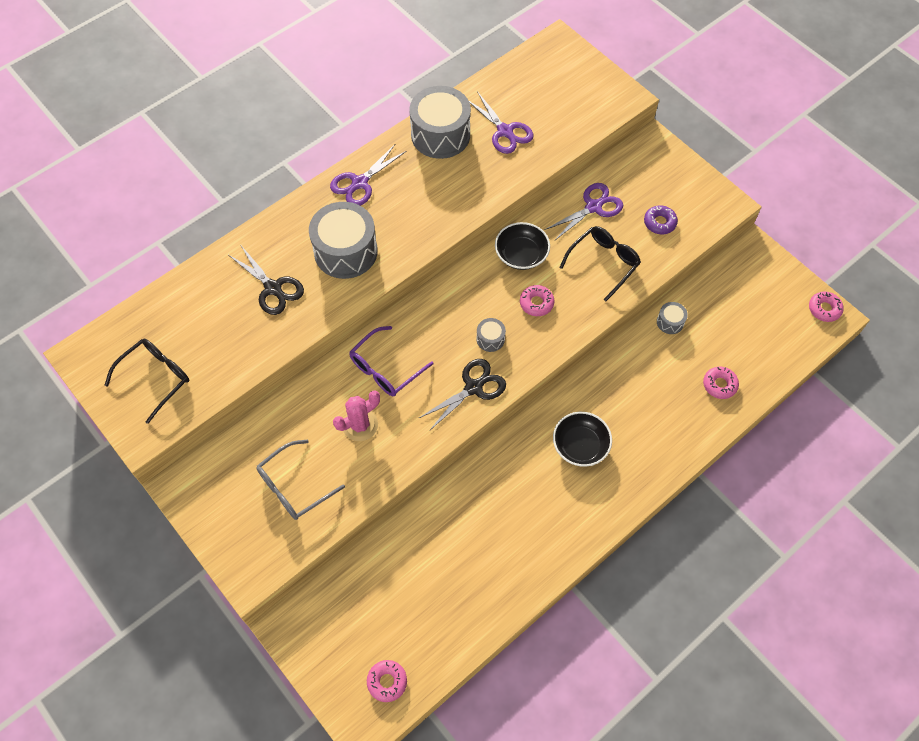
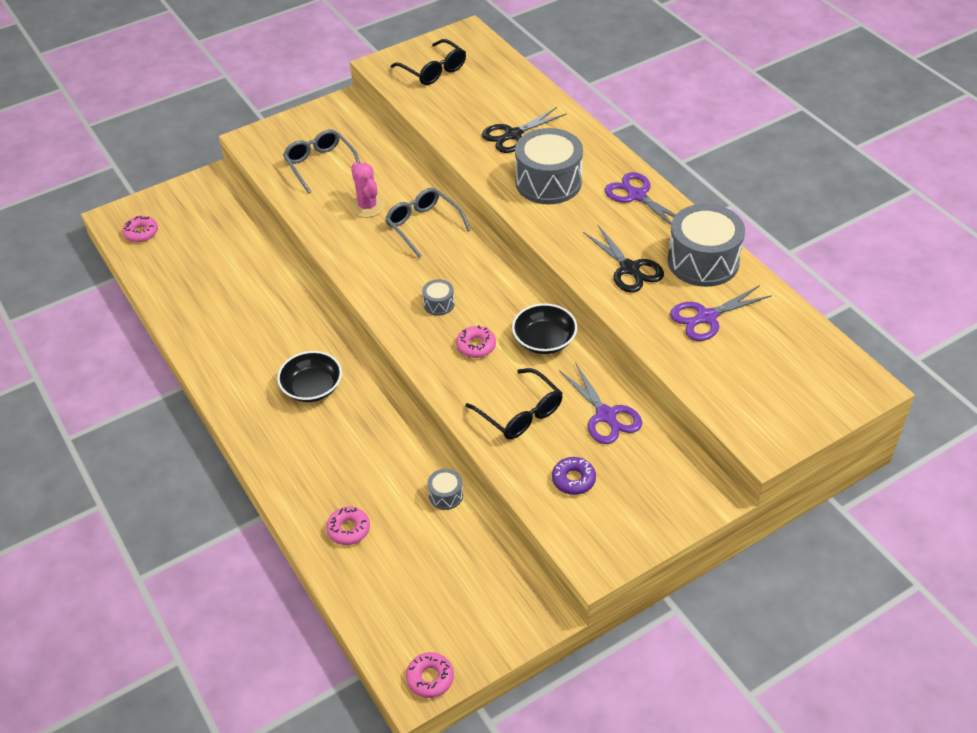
camera: 100 degrees right, 15 degrees down
(385, 369) = (423, 226): purple glasses -> grey glasses
(473, 387) = (385, 286): black scissors -> black scissors (629, 269)

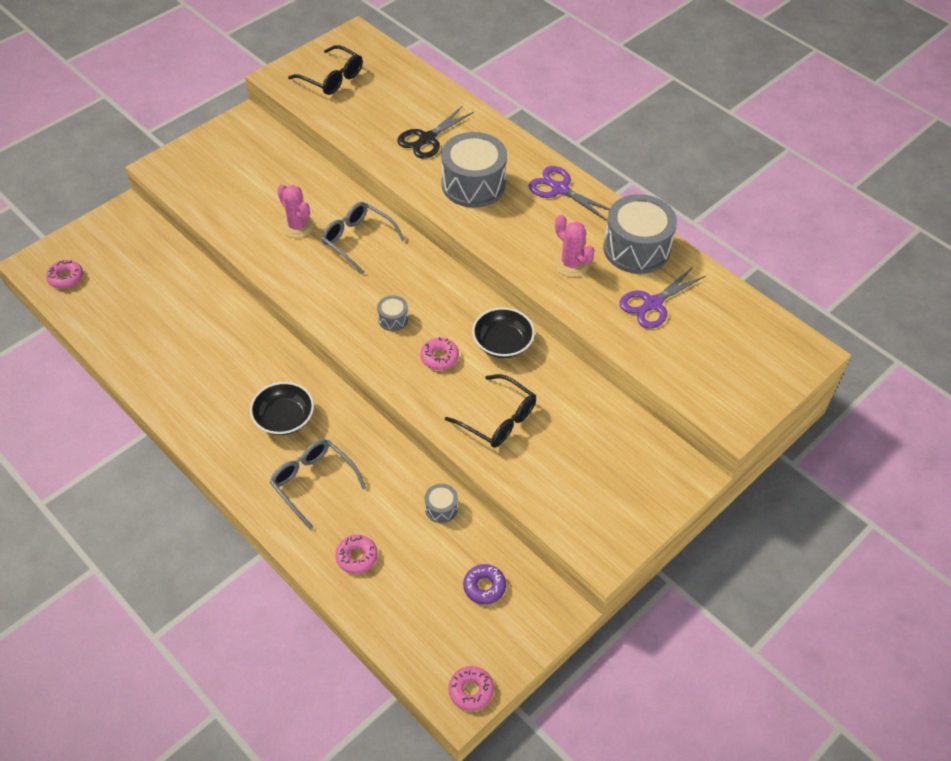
camera: 15 degrees left, 5 degrees up
(320, 165) = (238, 187): grey glasses -> grey glasses (313, 482)
(573, 479) = (563, 478): purple donut -> purple donut (484, 587)
(606, 415) = (577, 410): purple scissors -> none
(629, 269) = (571, 264): black scissors -> pink cactus

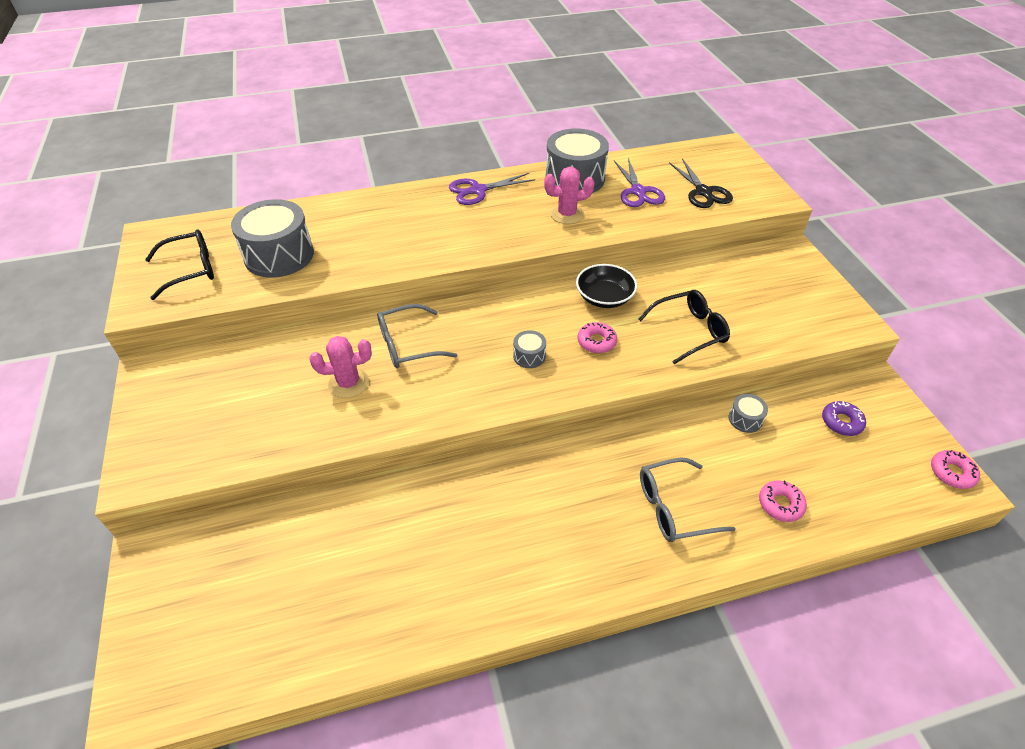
camera: 60 degrees left, 5 degrees down
(66, 278) = (197, 669): pink donut -> none
(284, 418) = (577, 503): black bowl -> none
(427, 139) = (344, 239): black scissors -> black scissors (703, 192)
(473, 184) = (429, 233): grey drum -> grey drum (279, 255)

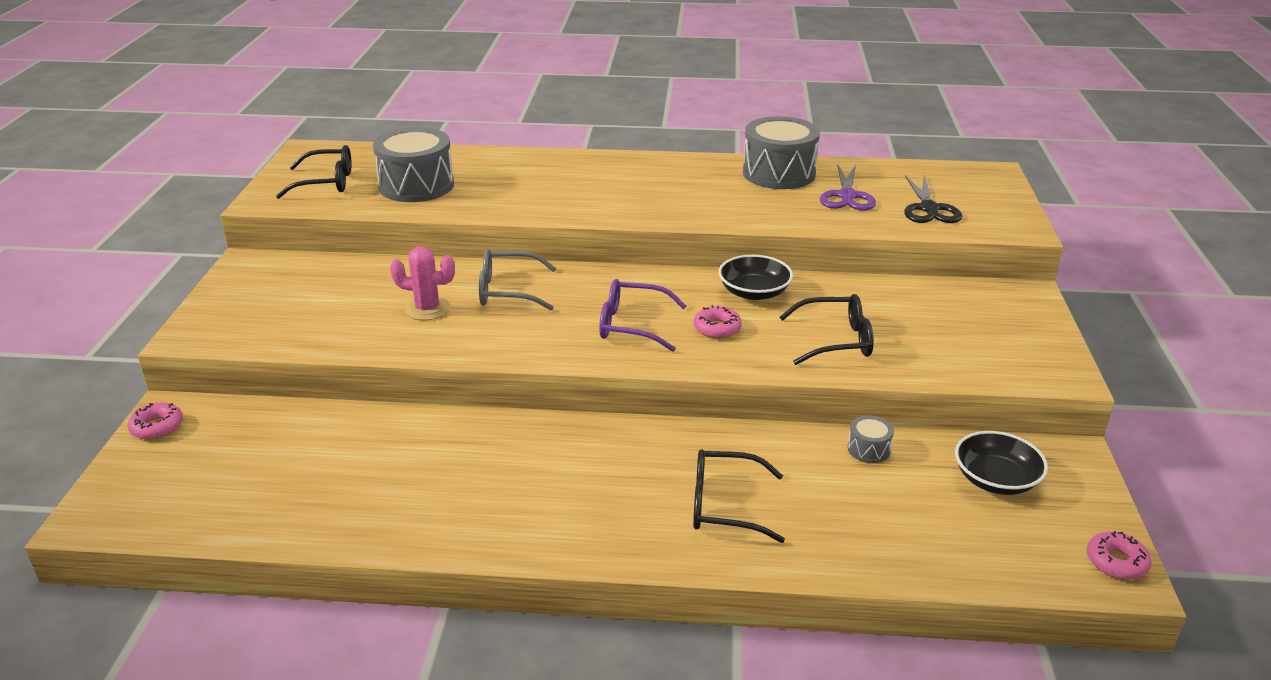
camera: 20 degrees right, 15 degrees down
(478, 190) = (659, 167): purple scissors -> none
(529, 356) = (631, 325): grey drum -> purple glasses
(567, 214) = (746, 202): pink cactus -> none
(673, 507) = (724, 506): grey glasses -> black glasses
(780, 504) = (858, 534): pink donut -> pink donut (157, 427)
(841, 422) = (995, 480): purple donut -> black bowl

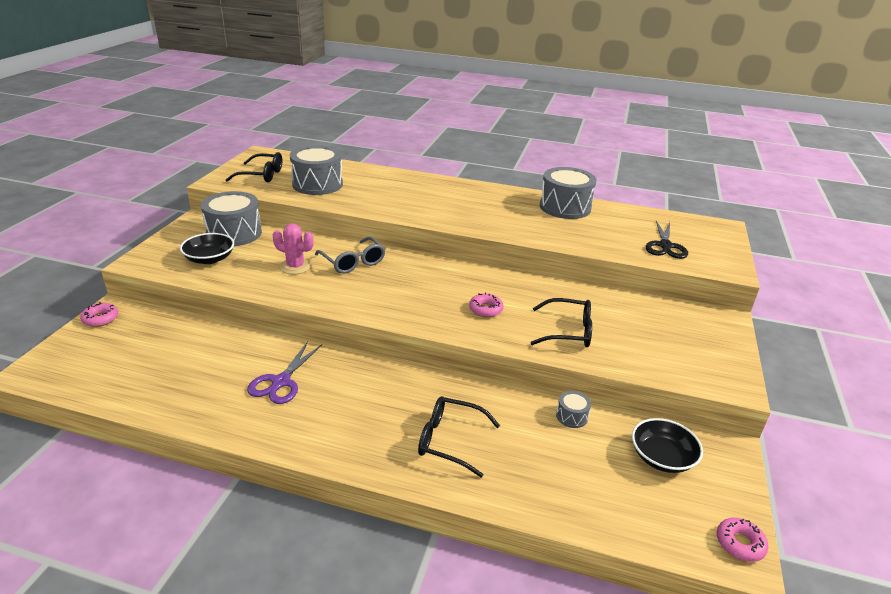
camera: 10 degrees right, 0 degrees up
(313, 274) = (234, 233): none -> grey drum
(507, 291) = (353, 262): grey glasses -> grey glasses turned 135 degrees counterclockwise
(631, 325) = (427, 298): purple glasses -> none
(754, 292) = (522, 288): black bowl -> black bowl (209, 259)
(847, 196) = (608, 229): purple scissors -> purple scissors (281, 382)

